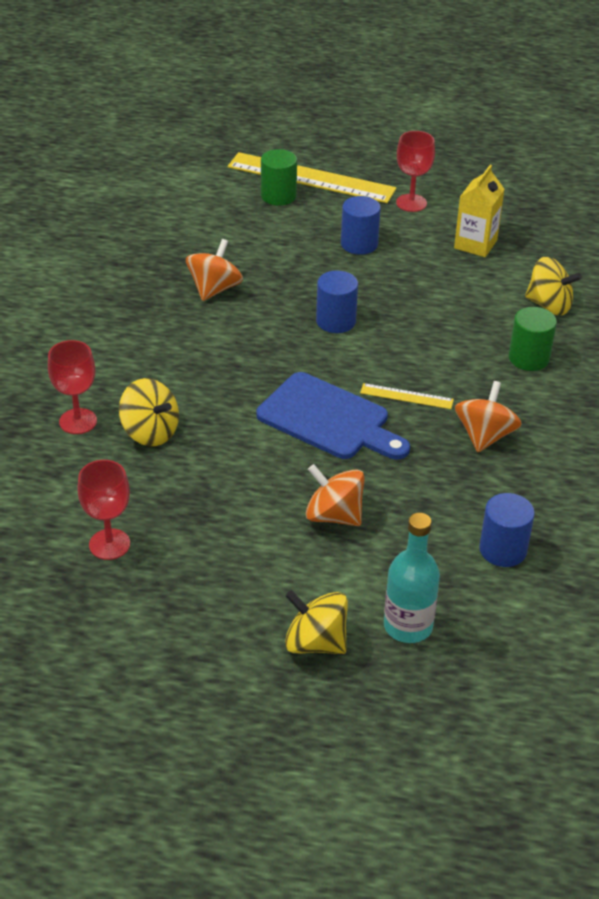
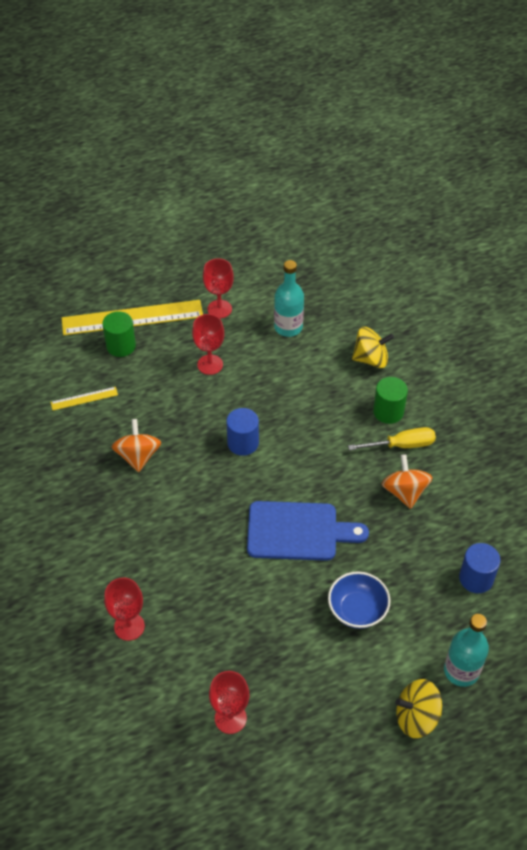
camera: 30 degrees left, 10 degrees up
(150, 432) = (187, 608): yellow spinning top -> none
(334, 515) = (357, 610): orange spinning top -> blue bowl
(359, 244) = (210, 364): blue cylinder -> red goblet
(406, 396) = (334, 485): yellow ruler -> yellow ruler (84, 398)
(475, 244) = (288, 327): yellow carton -> turquoise bottle
(519, 393) = (402, 445): none -> yellow screwdriver

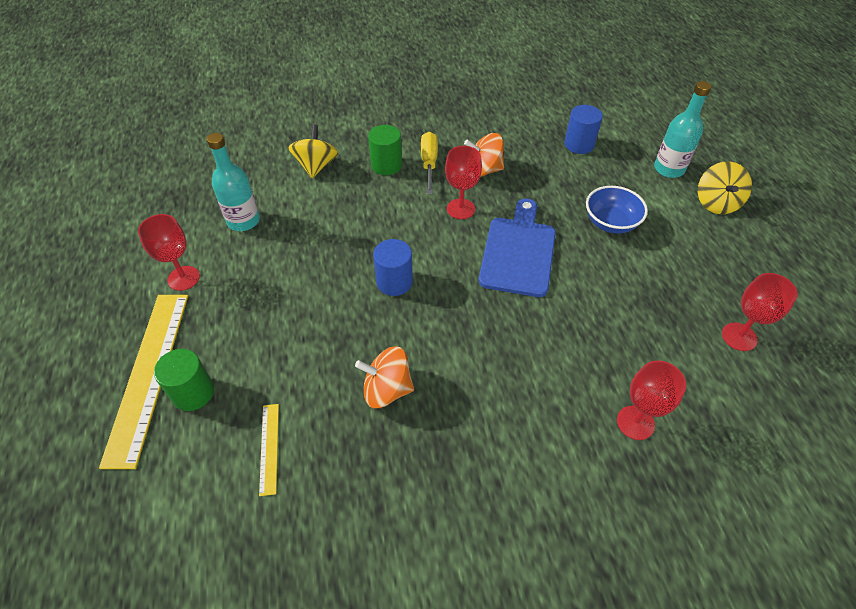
camera: 80 degrees left, 0 degrees up
(210, 364) = (268, 298): red goblet -> red goblet (460, 209)

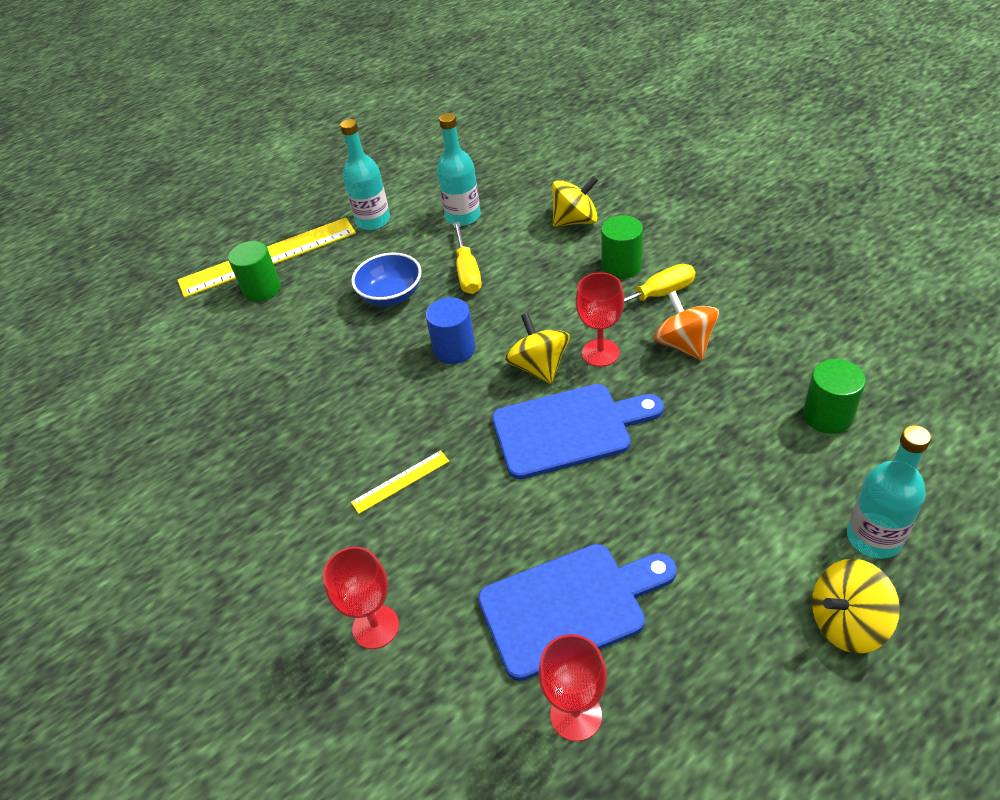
camera: 70 degrees right, 5 degrees down
(183, 278) = (373, 221): red goblet -> turquoise bottle
(269, 448) = (229, 358): yellow ruler -> yellow ruler (400, 481)
(314, 243) = (467, 272): none -> yellow screwdriver
(387, 389) = (321, 403): orange spinning top -> none
(450, 243) = (539, 367): none -> yellow spinning top
(579, 144) = (827, 416): blue cylinder -> green cylinder
(610, 223) = (692, 502): blue bowl -> blue bowl (391, 295)
(662, 309) = (569, 607): none -> blue cutting board

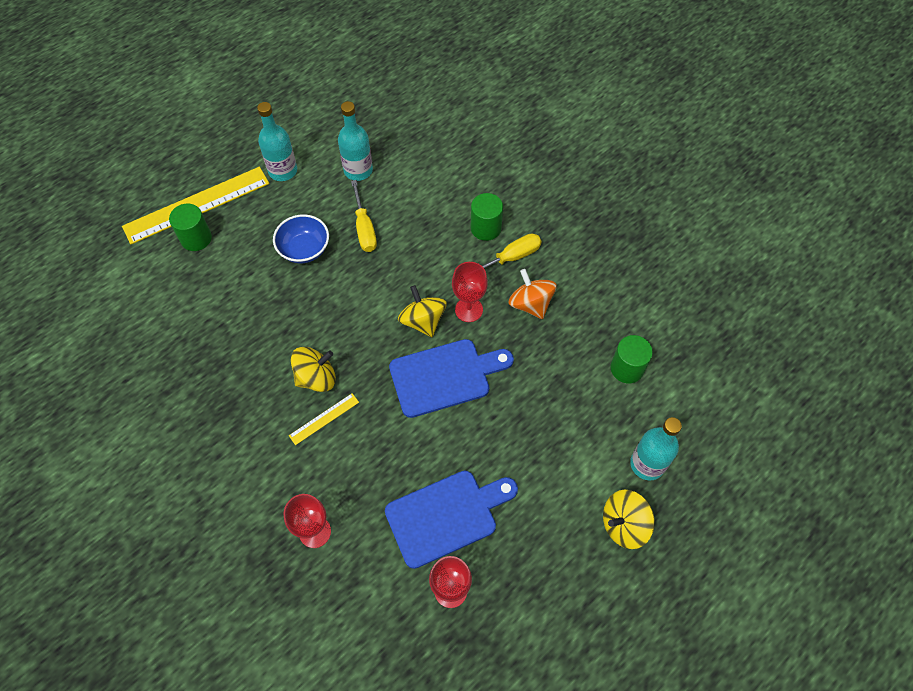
camera: 10 degrees left, 15 degrees up
(454, 349) = (357, 303): blue cylinder -> none
(575, 220) = (450, 180): yellow spinning top -> yellow spinning top (316, 378)

